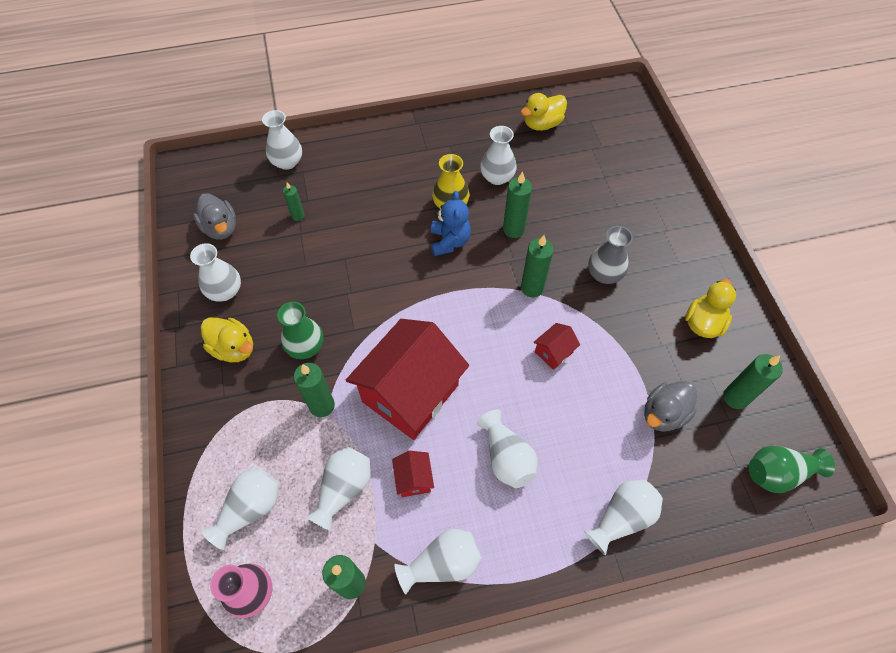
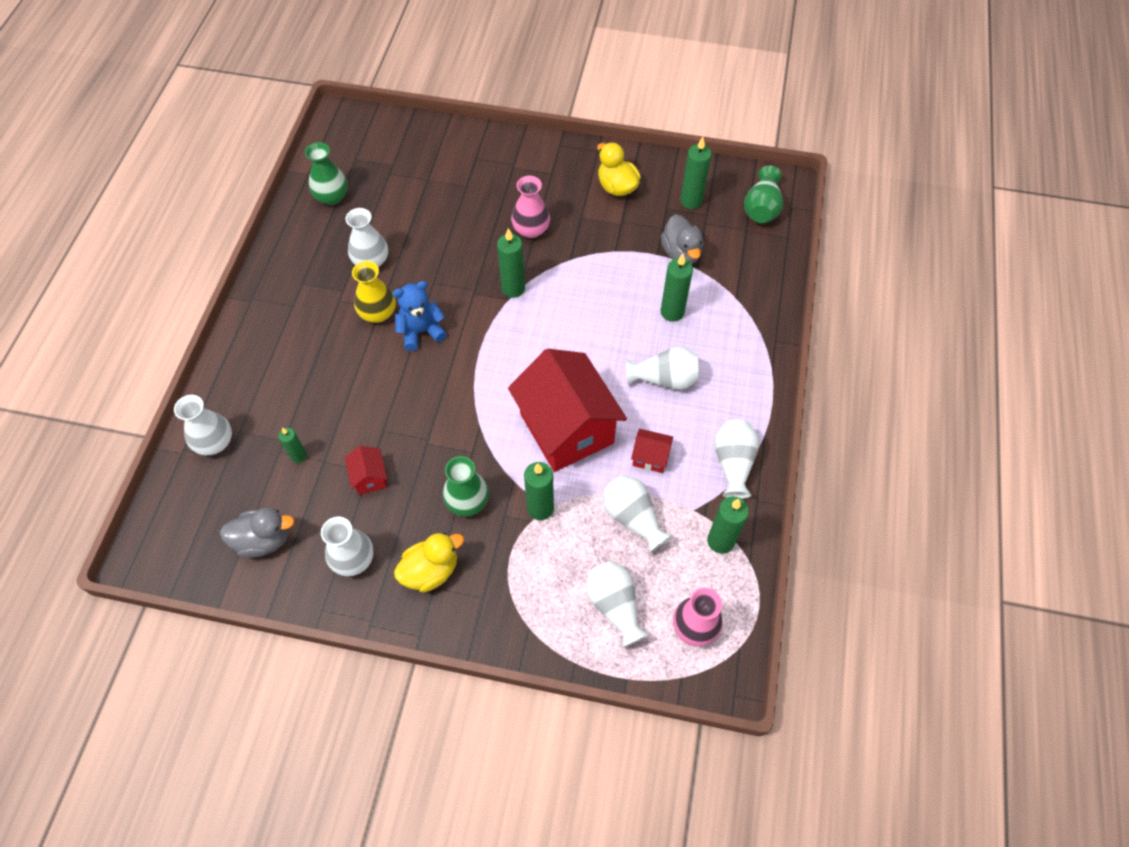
camera: 65 degrees left, 0 degrees up
(449, 241) = (421, 331): blue teddy bear -> blue teddy bear turned 45 degrees counterclockwise
(513, 229) = (441, 274): green candle -> green candle (672, 312)
(542, 124) = (332, 197): yellow duck -> green vase
(553, 352) = (586, 301): red house -> red house (370, 477)
(604, 274) = (531, 229): grey vase -> pink vase
(622, 517) = (751, 322): white vase -> none

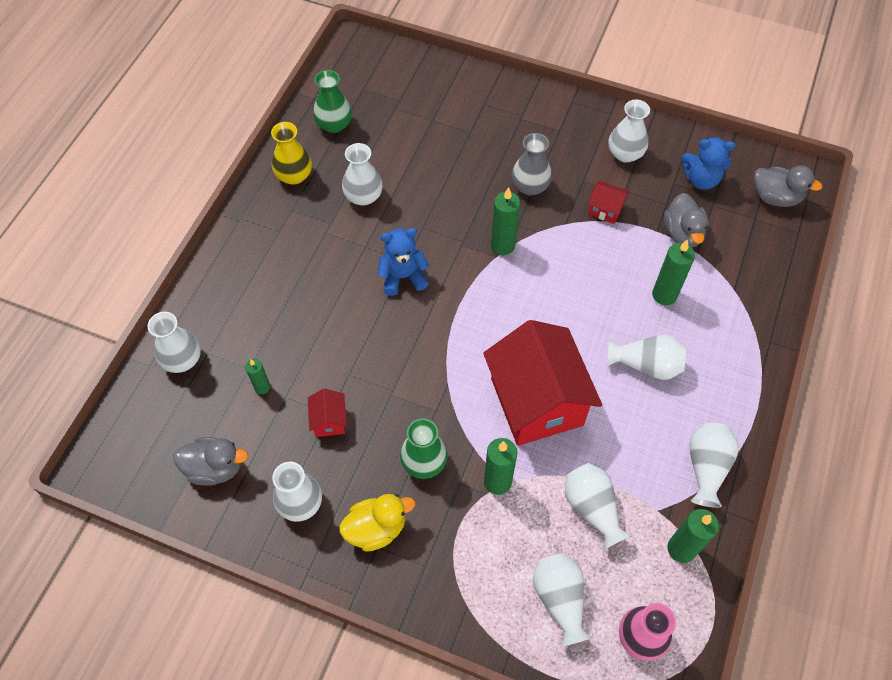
camera: 10 degrees right, 0 degrees up
(378, 313) = (362, 251): yellow vase -> yellow vase (294, 175)
(531, 229) = (530, 186): pink vase -> grey vase
(617, 187) = (625, 154): yellow duck -> white vase
(650, 457) = (619, 446): red house -> red house (605, 209)
(691, 201) = (701, 179): green candle -> blue teddy bear
(761, 208) = (775, 197): green vase -> grey duck

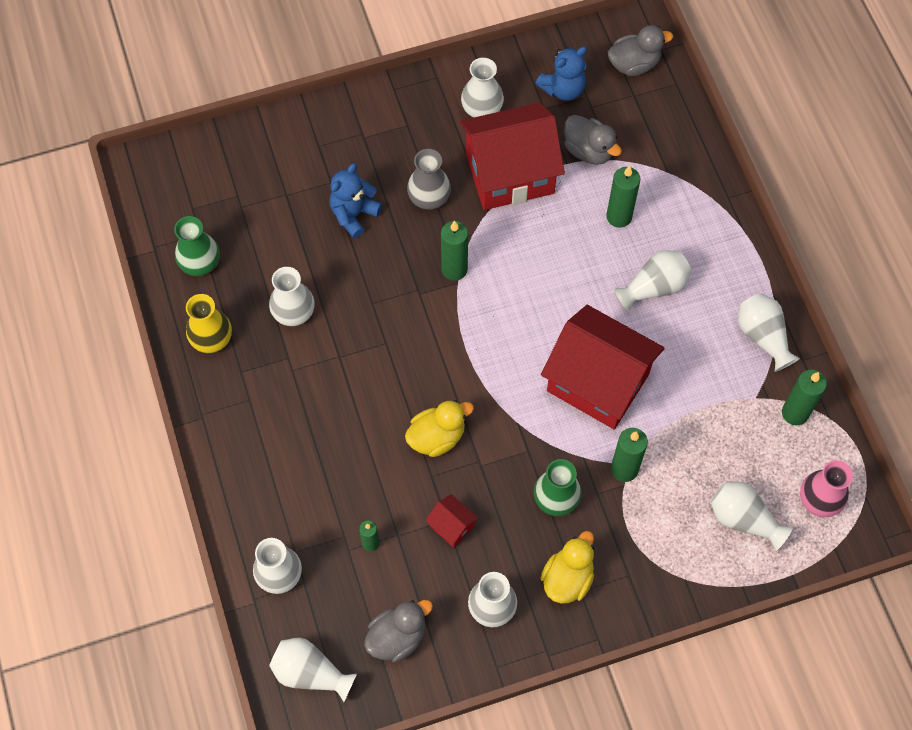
camera: 40 degrees left, 5 degrees up
(379, 350) = (437, 437): none -> yellow duck
(403, 277) = (397, 359): blue teddy bear -> blue teddy bear (354, 214)
(592, 508) = (709, 433): white vase -> white vase (310, 673)
(605, 209) = (509, 174): red house -> red house, size x2.45

